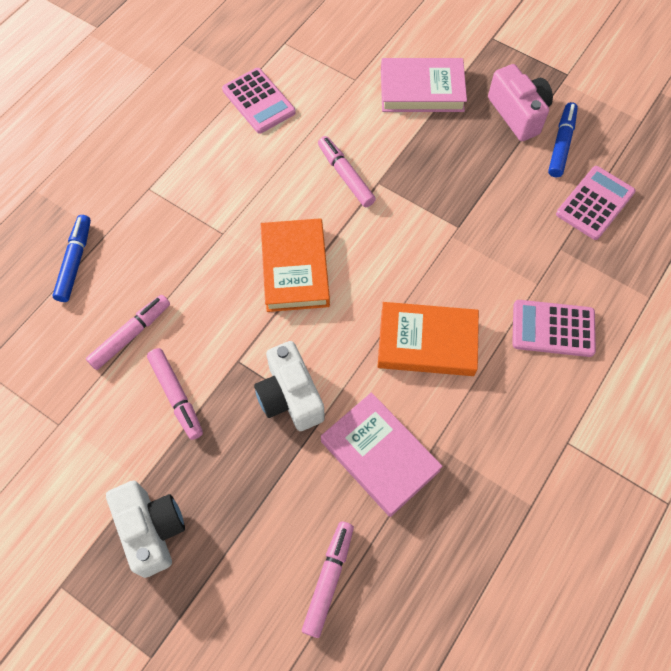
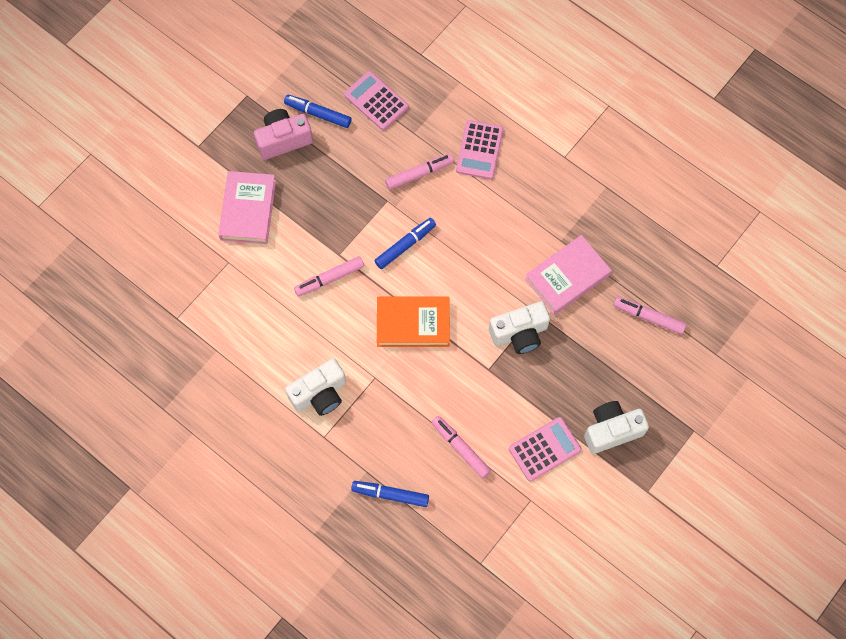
camera: 85 degrees left, 5 degrees up
(176, 396) = (513, 414): pink marker -> pink marker (419, 174)
(200, 179) = (320, 394): none -> white camera
(258, 101) = (242, 343): pink calculator -> pink calculator (544, 449)
(400, 252) = (405, 245): none -> blue marker
(427, 342) = (484, 236): orange book -> none

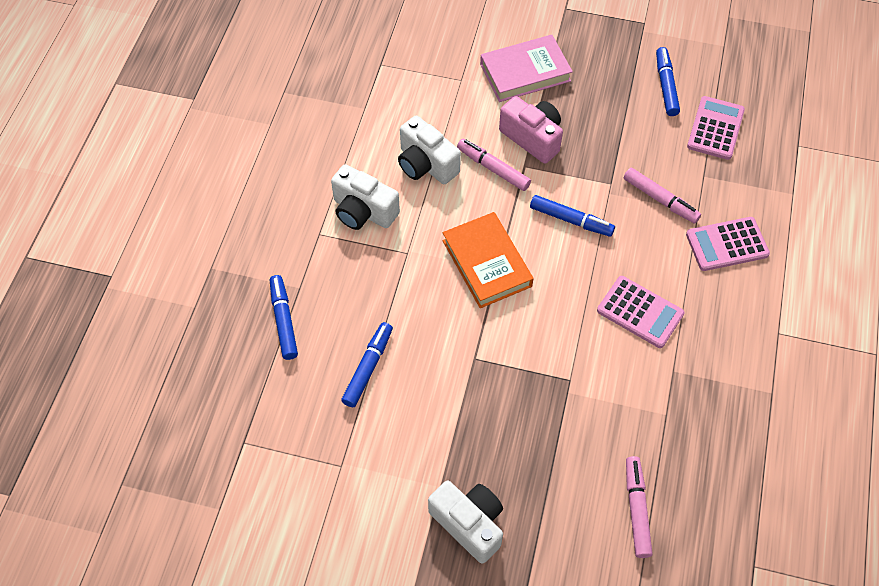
camera: 65 degrees right, 10 degrees down
(283, 140) = (618, 70): pink camera -> pink camera (532, 138)
(460, 448) = (368, 367): pink marker -> blue marker
(519, 334) = (534, 373): white camera -> white camera (426, 164)
(544, 449) = (409, 456): pink calculator -> pink calculator (640, 312)
(567, 277) = (632, 396): pink book -> none

